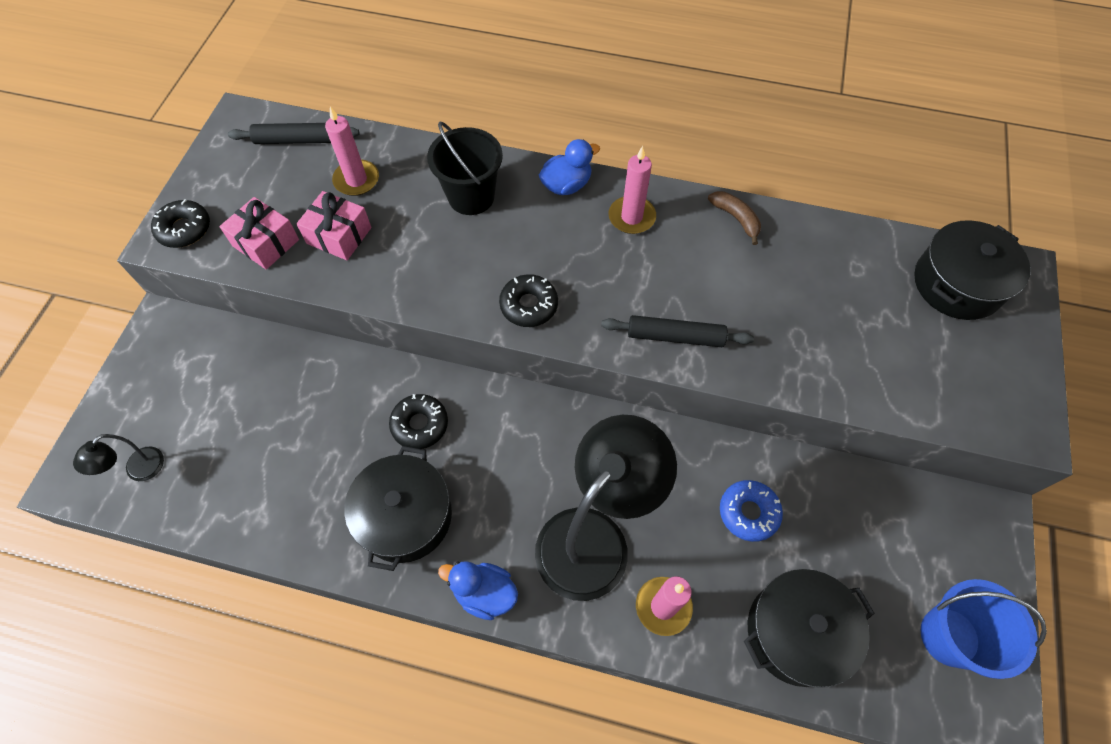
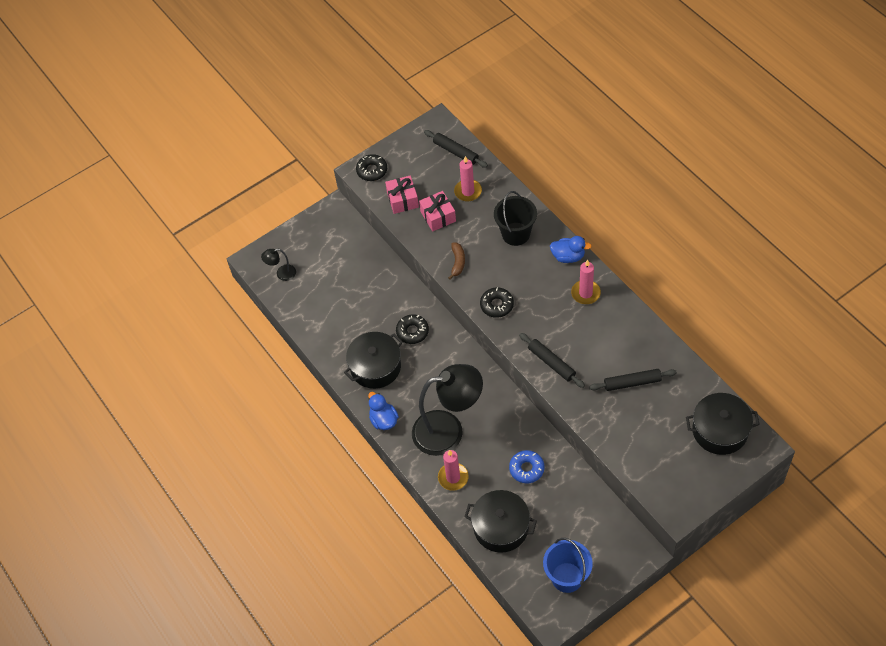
camera: 45 degrees right, 5 degrees down
(736, 218) = (638, 327): brown banana -> brown banana (457, 262)
(799, 294) = (632, 383): none -> black rolling pin

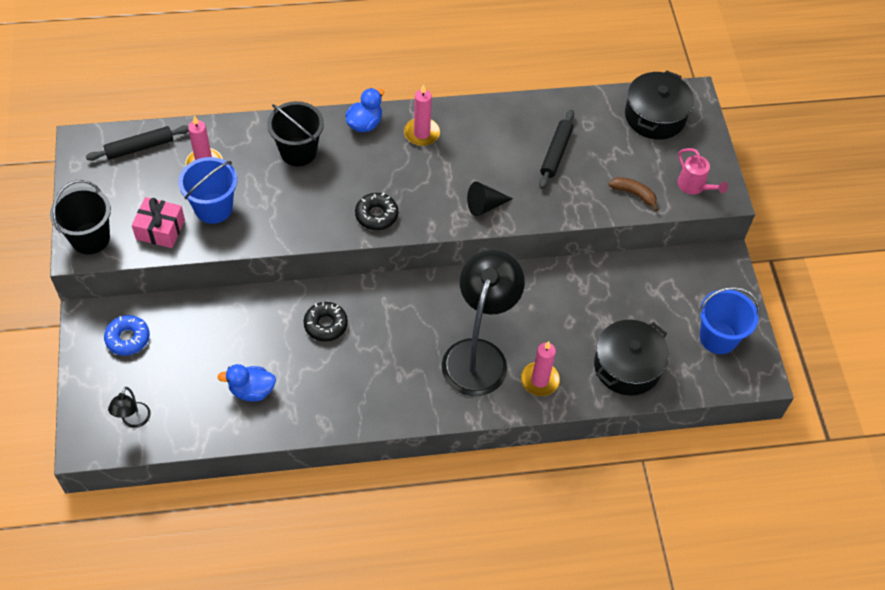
camera: 70 degrees left, 0 degrees up
(372, 171) = (90, 238): black donut -> black bucket
(375, 367) = (344, 385): black pot -> none
(383, 420) = (421, 412): blue duck -> blue duck (252, 390)
(438, 216) = (213, 208): pink gift -> blue bucket
(457, 262) = (292, 222): brown banana -> brown banana (634, 194)
(526, 469) = (572, 307): blue donut -> blue donut (128, 338)
(551, 363) = (485, 205): black rolling pin -> black cone
(671, 488) = (694, 186): none -> pink watering can

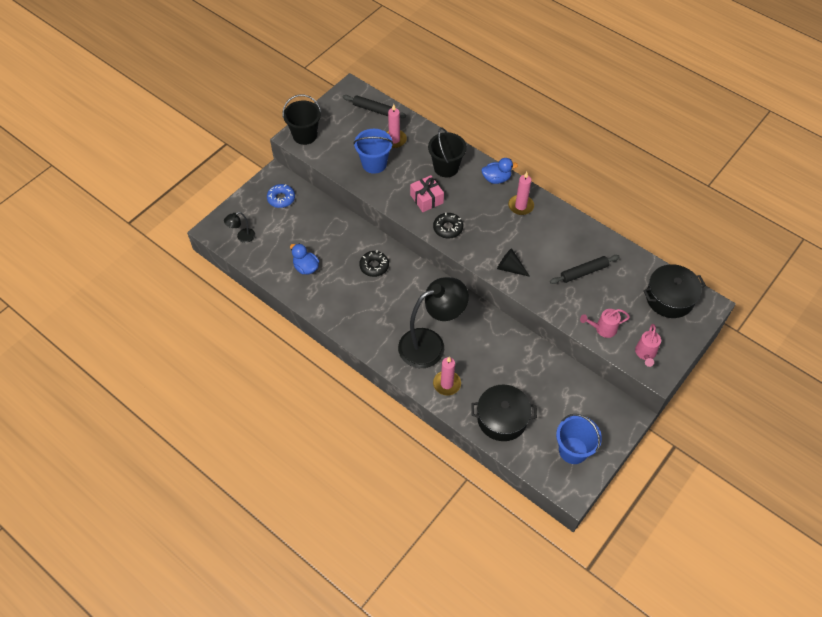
camera: 50 degrees right, 0 degrees up
(160, 229) = (339, 155): pink gift -> pink gift (426, 199)
(634, 194) = (603, 329): brown banana -> pink watering can

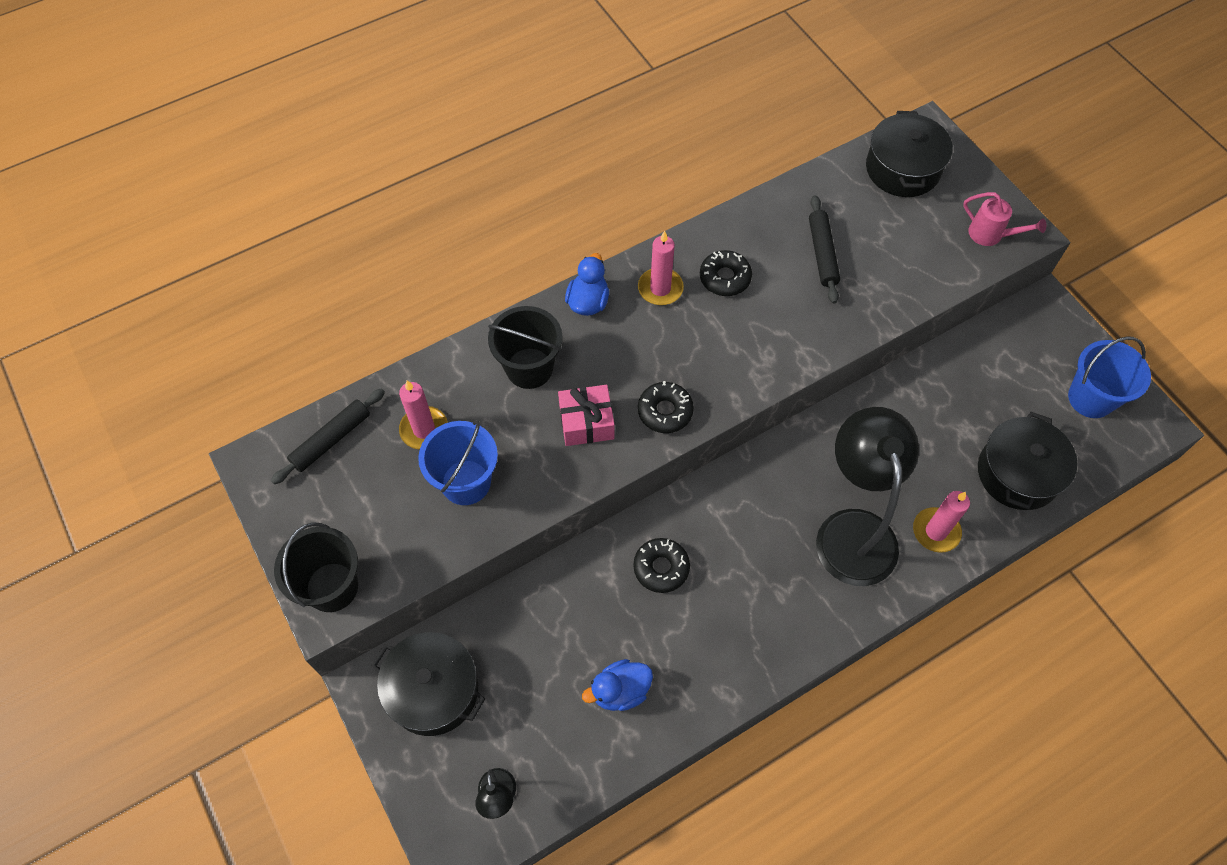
camera: 70 degrees left, 5 degrees up
(281, 198) = (433, 690): blue donut -> black pot
(510, 268) = (781, 349): black cone -> none
(542, 232) = (725, 278): none -> black donut
(603, 329) = (933, 269): pink watering can -> none

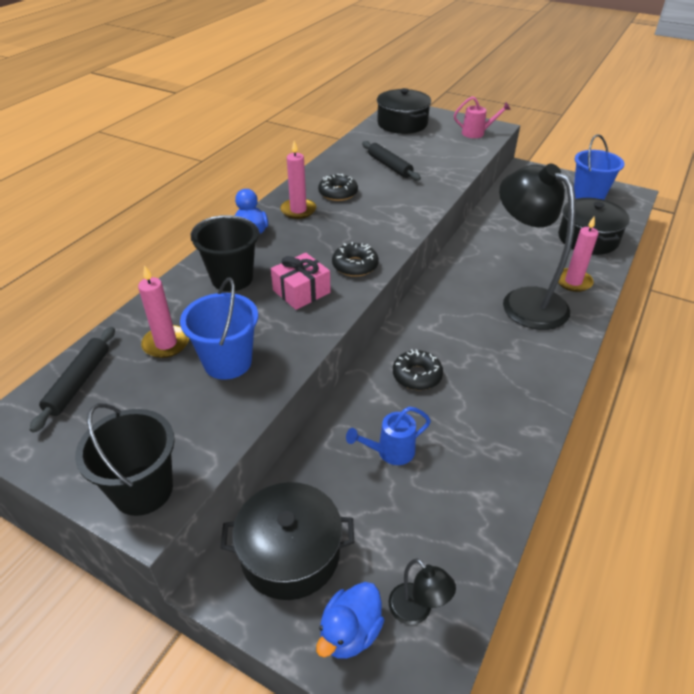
camera: 30 degrees left, 20 degrees down
(576, 641) = (390, 452): none -> blue watering can
(620, 691) = (454, 469): blue duck -> blue duck (350, 632)

